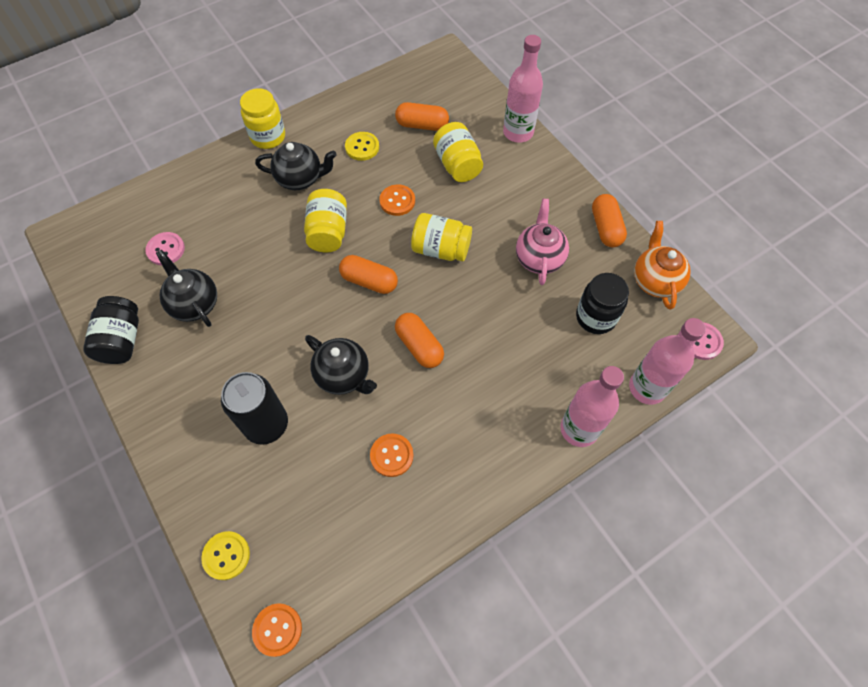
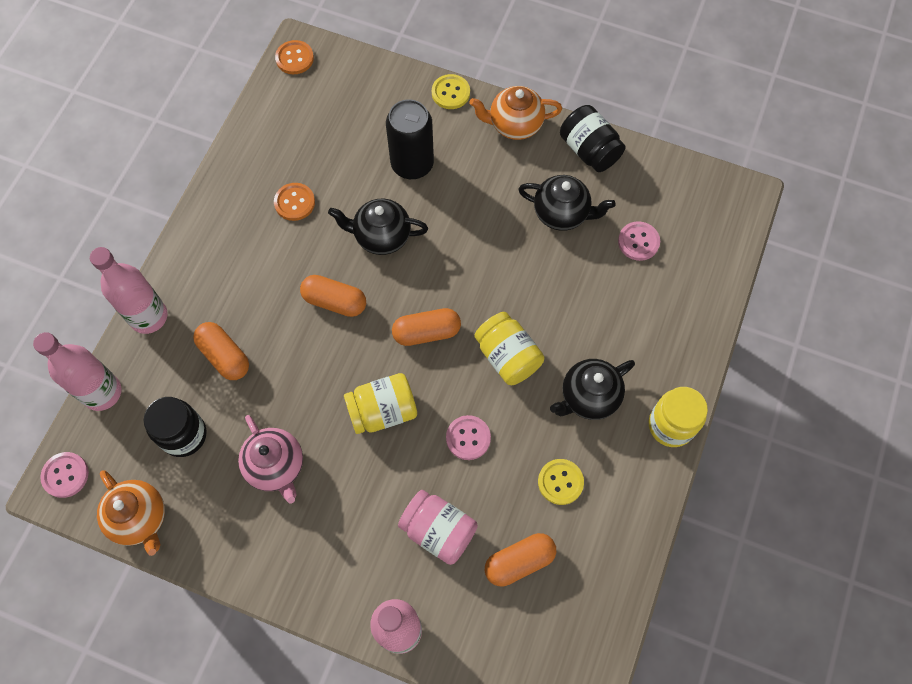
camera: 145 degrees right, 5 degrees up
(153, 403) = (514, 125): none -> orange teapot
(226, 555) = (365, 73): yellow button -> yellow button (450, 93)
(397, 201) = (468, 438): orange button -> pink button
(457, 165) = (438, 531): yellow jar -> pink jar
(605, 228) = (223, 553): orange capsule -> orange capsule (224, 356)

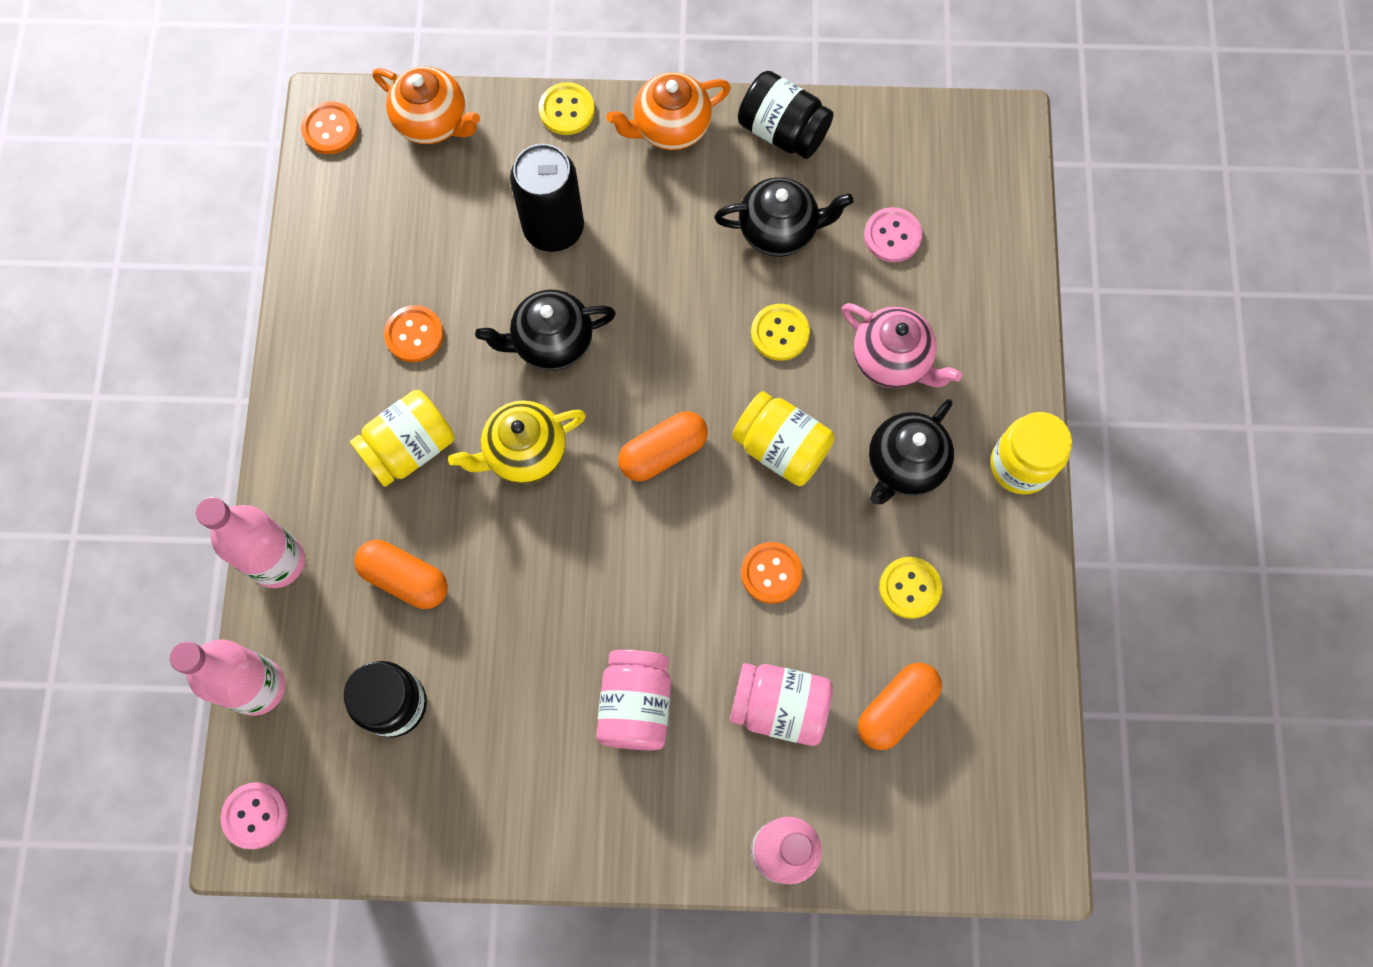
camera: 20 degrees left, 5 degrees up
(140, 518) = (382, 835): orange teapot -> orange teapot (433, 122)
(276, 466) = (535, 701): pink teapot -> pink teapot (892, 360)
(335, 301) = (524, 452): orange capsule -> yellow teapot
(341, 493) = (635, 705): none -> pink jar
(383, 411) = (647, 577): yellow jar -> yellow jar (409, 448)
(468, 438) = (771, 573): pink button -> orange button
(536, 280) = (780, 333): none -> yellow button

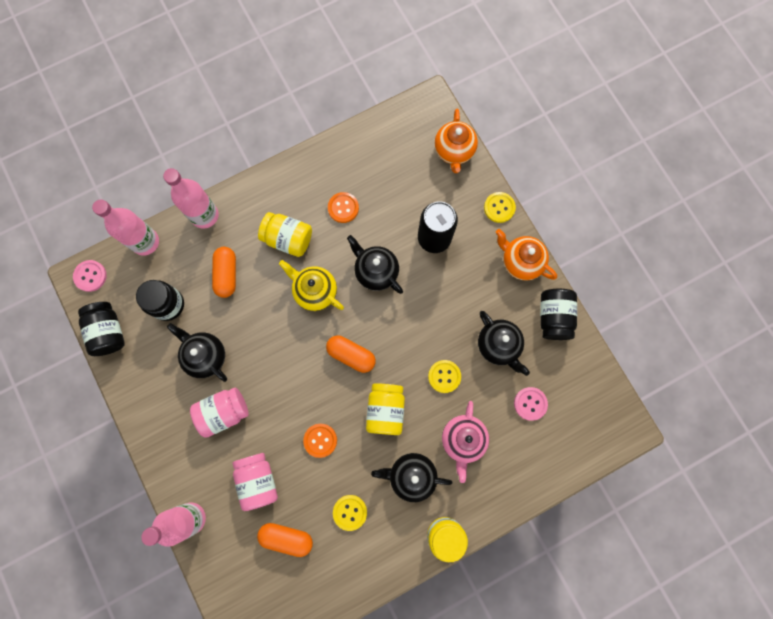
camera: 60 degrees right, 5 degrees up
(330, 129) = (422, 108): orange button -> none
(377, 833) = (108, 332): none -> black jar
(522, 686) = (205, 356): none -> black teapot

